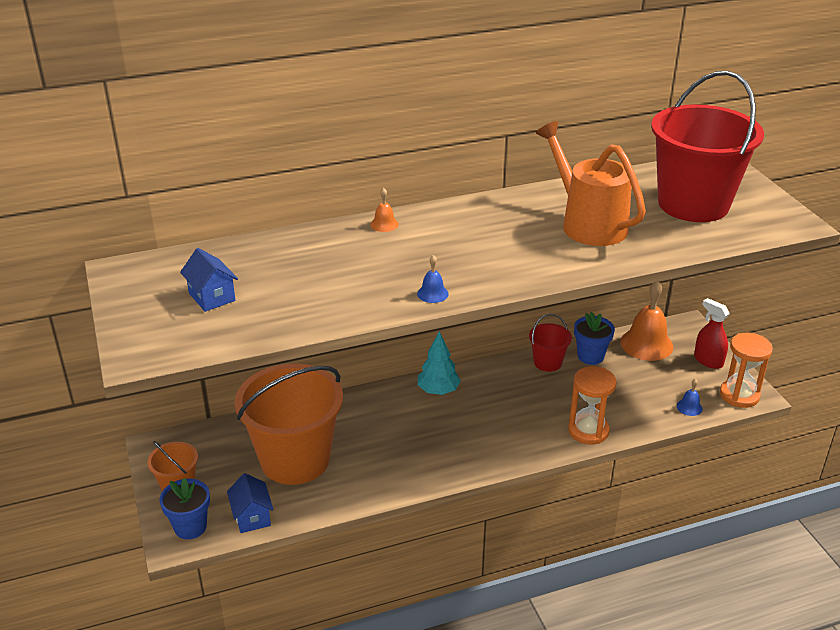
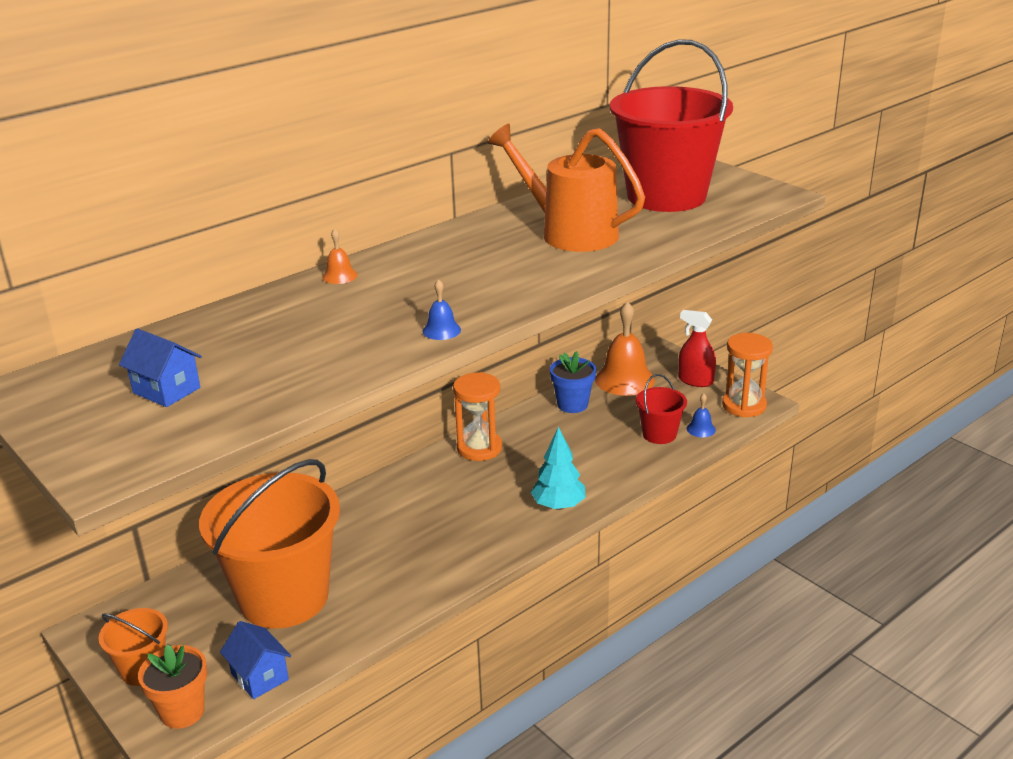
camera: 20 degrees left, 5 degrees down
(190, 527) = (182, 712): blue flower pot -> orange flower pot
(438, 391) = (421, 479): turquoise tree -> turquoise tree (558, 505)
(547, 362) = (529, 421): red bucket -> red bucket (659, 434)
(588, 431) = (609, 478): orange hourglass -> orange hourglass (479, 448)

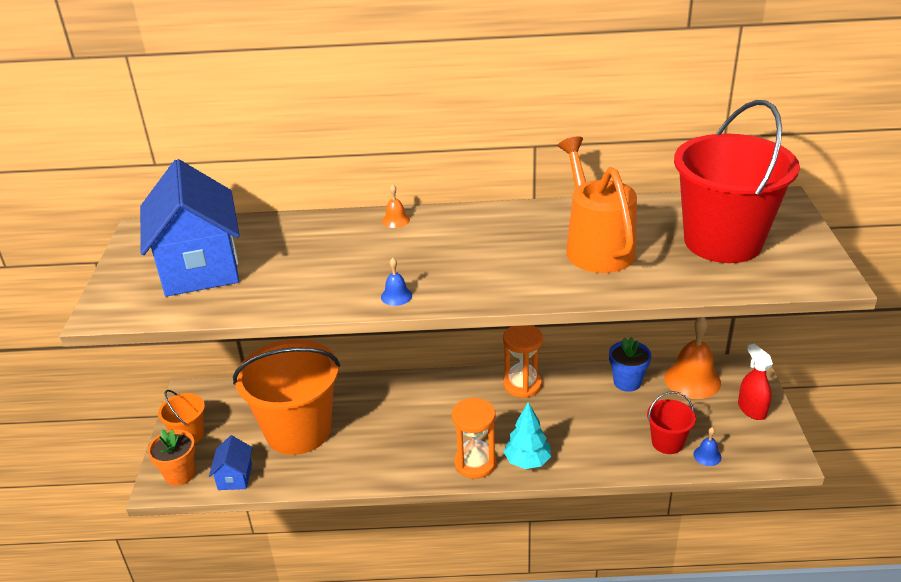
camera: 40 degrees right, 5 degrees up
(166, 390) = (200, 267): blue house -> blue house, size x2.24
(744, 405) = (769, 453): orange hourglass -> orange hourglass (475, 463)

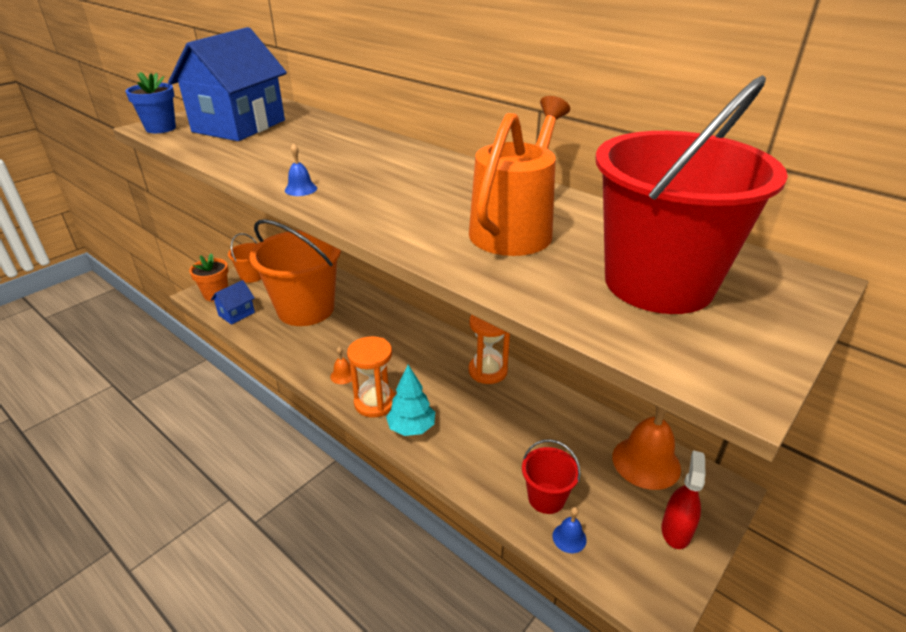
camera: 40 degrees right, 0 degrees up
(396, 220) = (400, 148): orange bell -> orange bell (343, 375)
(627, 382) = (578, 424): blue flower pot -> blue flower pot (161, 128)

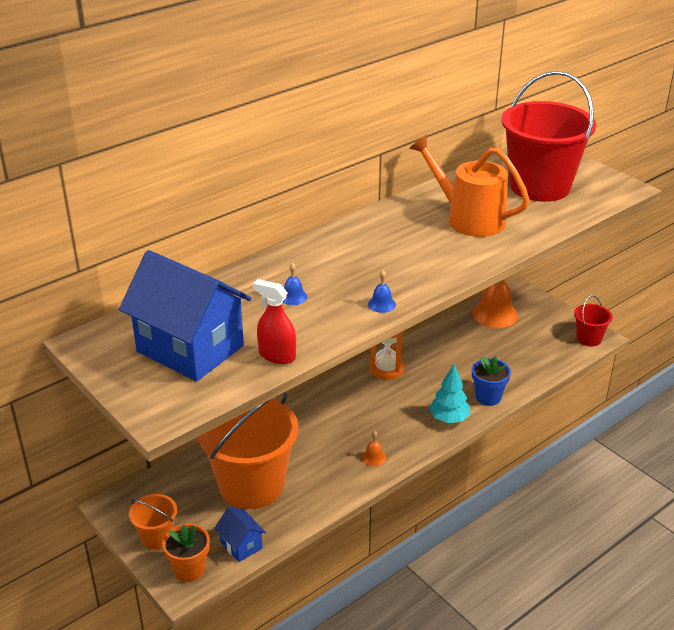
camera: 80 degrees left, 0 degrees up
(161, 128) = (171, 408): blue flower pot -> blue flower pot (488, 397)
(375, 403) = (415, 438): orange hourglass -> none
(546, 498) = (523, 362): red bucket -> red bucket (589, 338)
(569, 538) = (554, 359): blue bell -> blue bell (293, 297)
(676, 531) = (549, 317): red spray bottle -> red spray bottle (277, 355)

